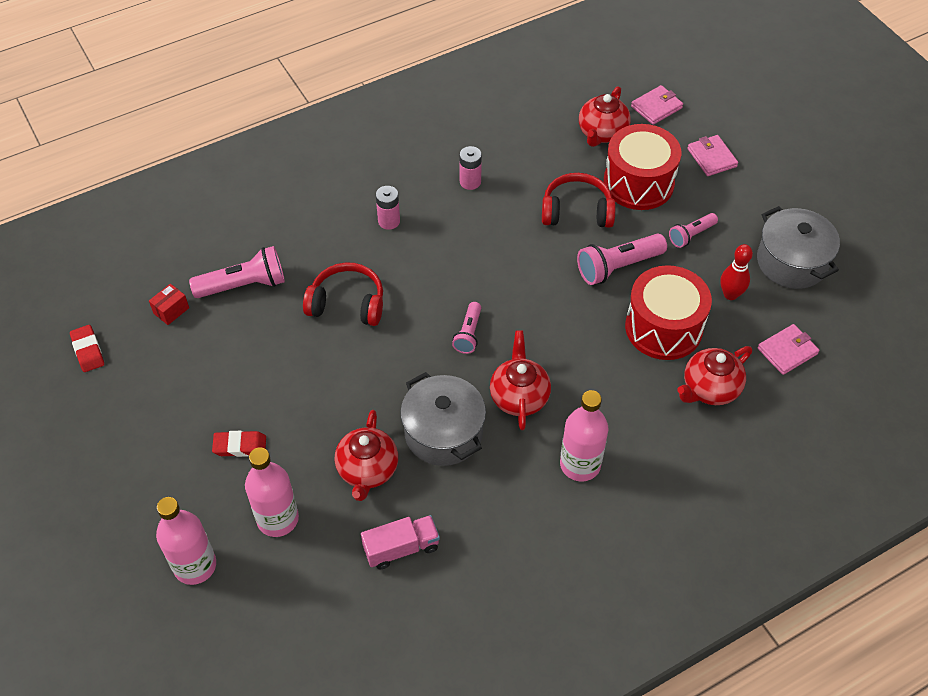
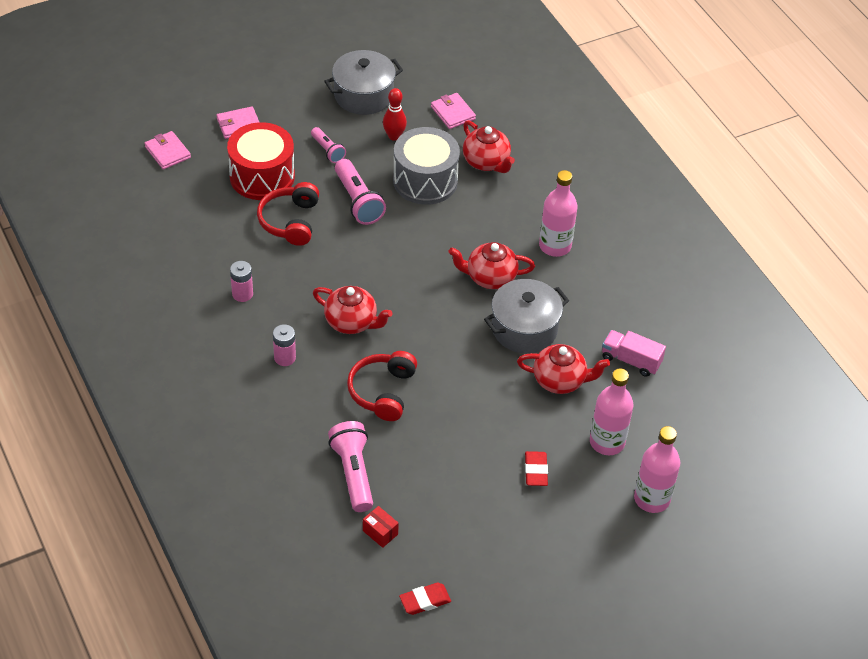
camera: 90 degrees left, 5 degrees down
(401, 548) = (631, 360): pink truck -> pink truck turned 45 degrees counterclockwise
(468, 334) = (423, 306): pink flashlight -> none
(602, 133) = (194, 194): red teapot -> red teapot (351, 322)
(663, 327) = (425, 181): red drum -> grey drum

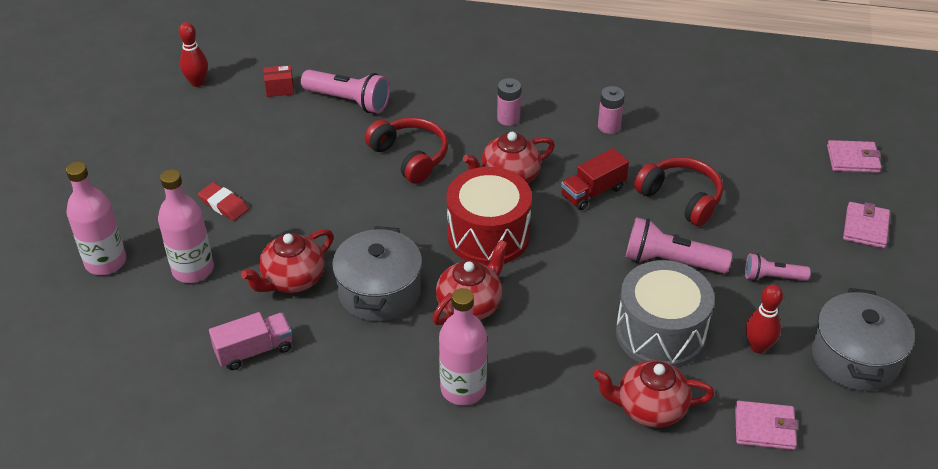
camera: 130 degrees right, 5 degrees down
(262, 176) = (766, 208): red drum -> red drum (488, 235)
(325, 269) = (593, 192): none -> red truck
(425, 601) = (197, 82): red eraser -> red bowling pin

